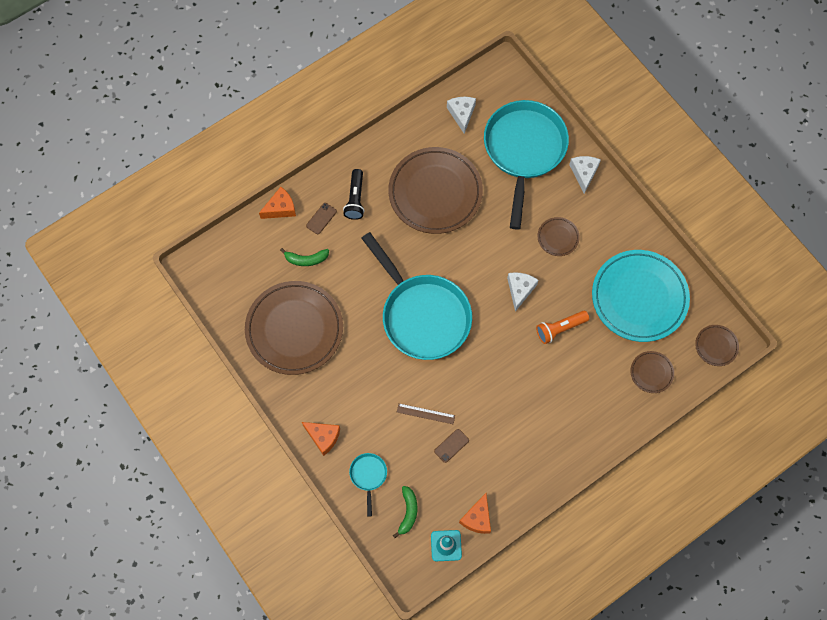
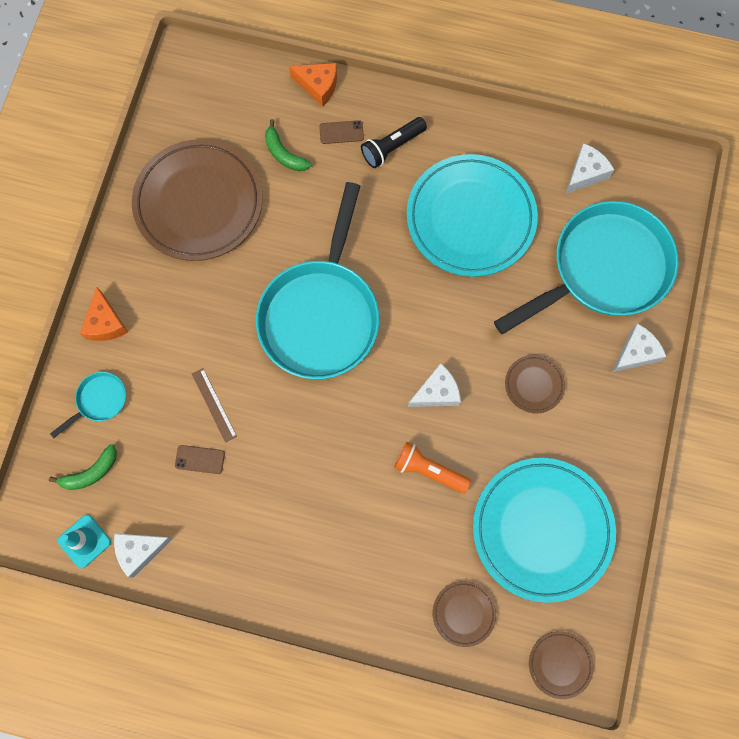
camera: 50 degrees right, 5 degrees up
(435, 192) = (470, 218): brown plate -> turquoise plate
(477, 518) = (140, 550): orange cheese -> white cheese

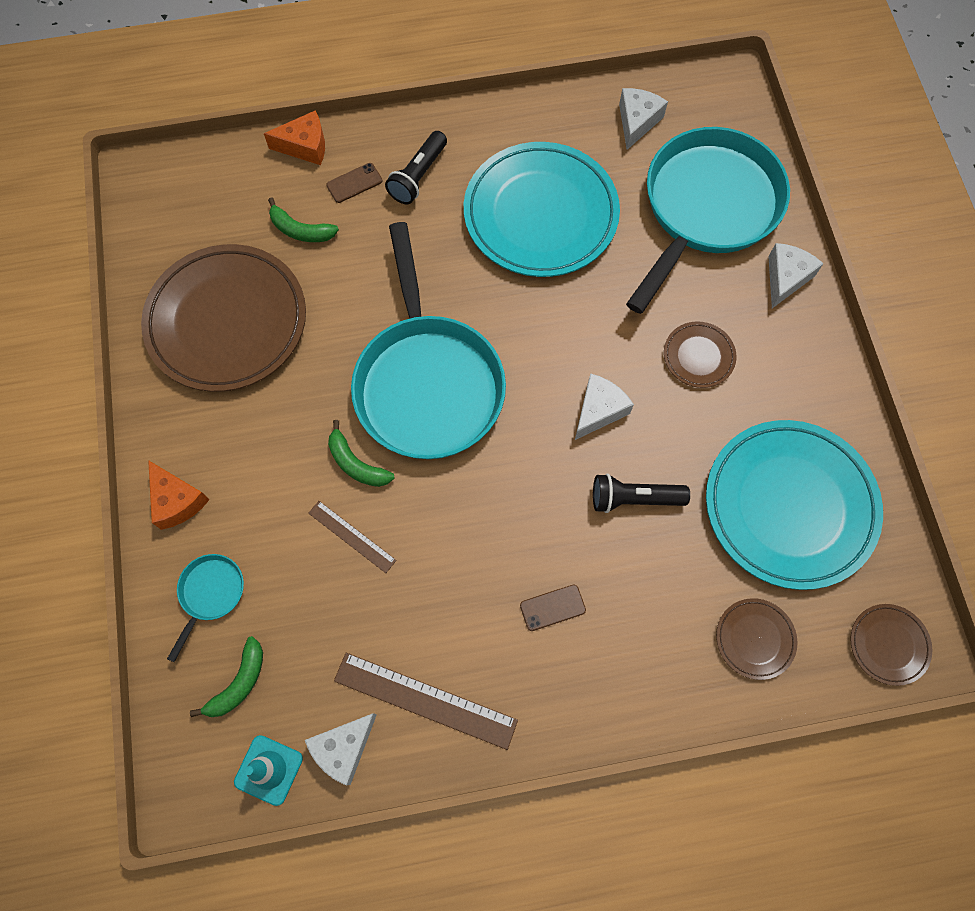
camera: 25 degrees left, 5 degrees down
(200, 459) = (365, 607): brown phone -> brown phone (552, 608)
(210, 544) = (425, 700): none -> brown ruler
(242, 353) = (356, 464): none -> green banana
(429, 470) = (634, 498): orange flashlight -> black flashlight

